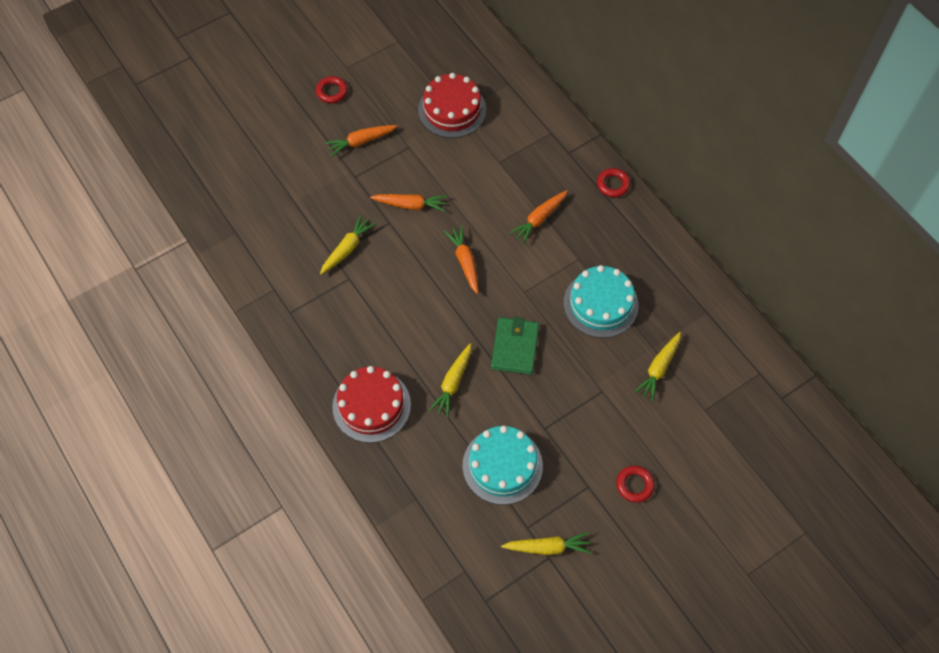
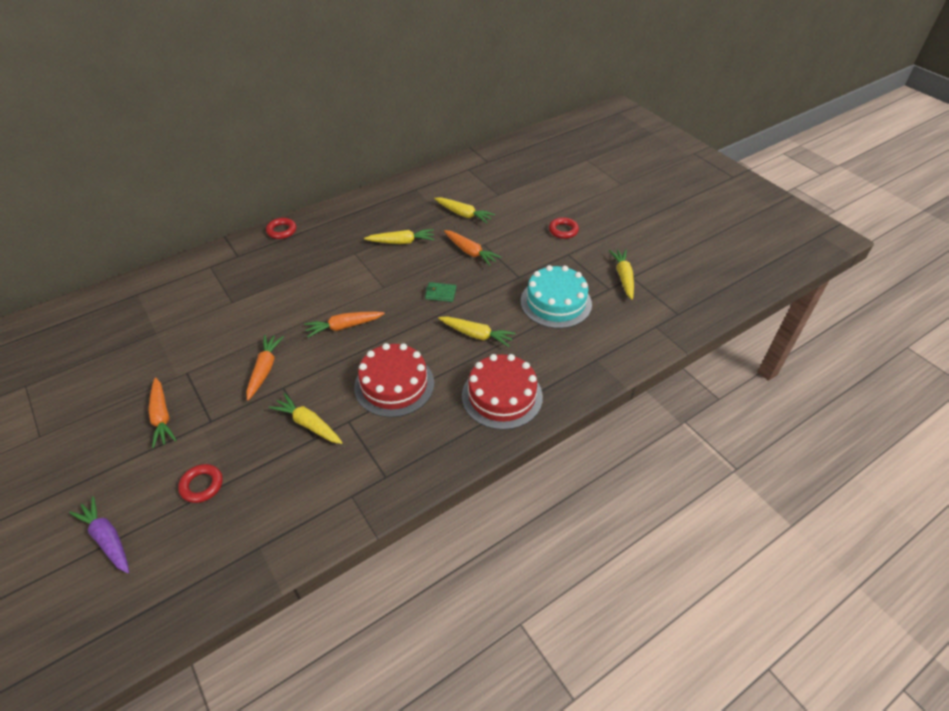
camera: 90 degrees left, 15 degrees down
(253, 138) = (107, 538): none -> purple carrot
(332, 92) = (71, 450): red ring -> red ring (202, 485)
(452, 110) = (150, 337): red cake -> red cake (394, 385)
(515, 347) = (440, 293): green wallet -> green wallet, size x0.55
(539, 219) = (307, 276): orange carrot -> orange carrot (470, 252)
(600, 304) = (401, 242): turquoise cake -> yellow carrot

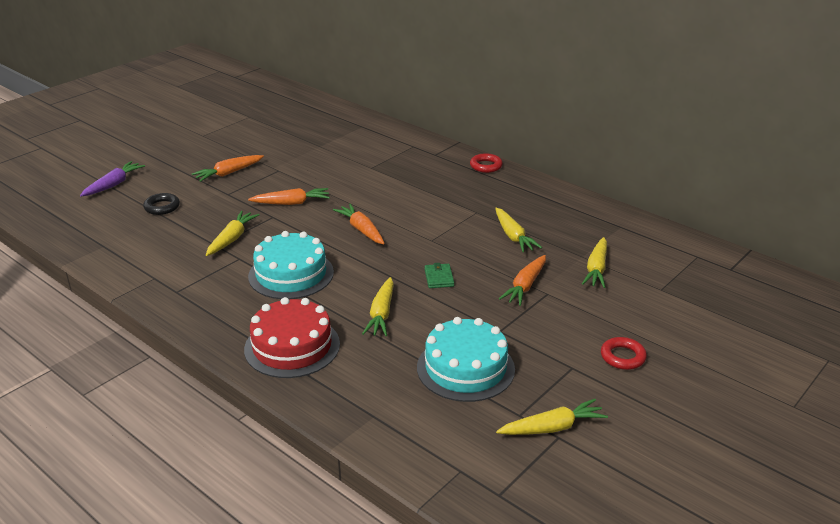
camera: 75 degrees right, 15 degrees down
(202, 485) = (162, 207): red ring -> black ring
(394, 385) = (291, 274): red cake -> turquoise cake

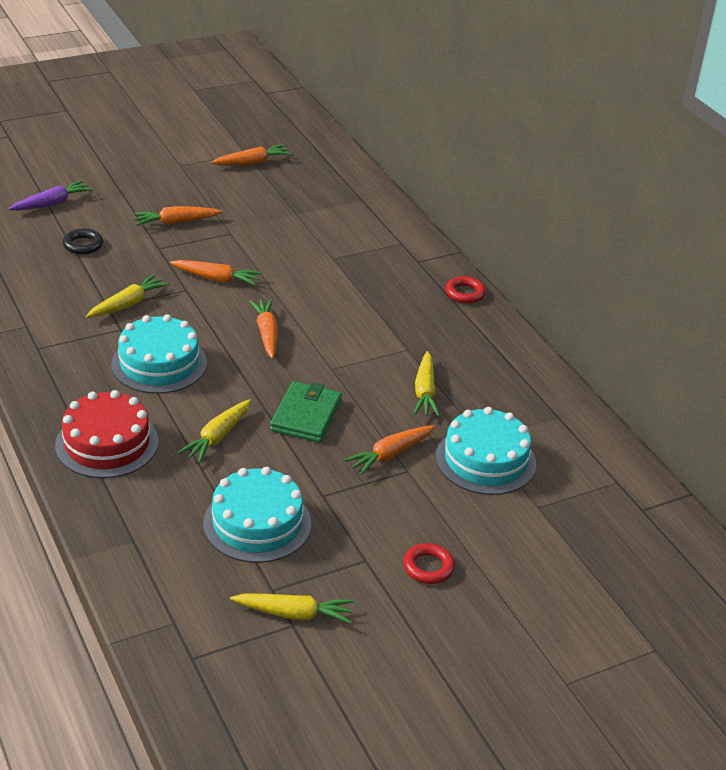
camera: 20 degrees right, 5 degrees up
(259, 121) = (252, 162): none -> orange carrot
(439, 278) = (306, 415): green wallet -> green wallet, size x1.80
(596, 269) = (485, 460): yellow carrot -> turquoise cake

